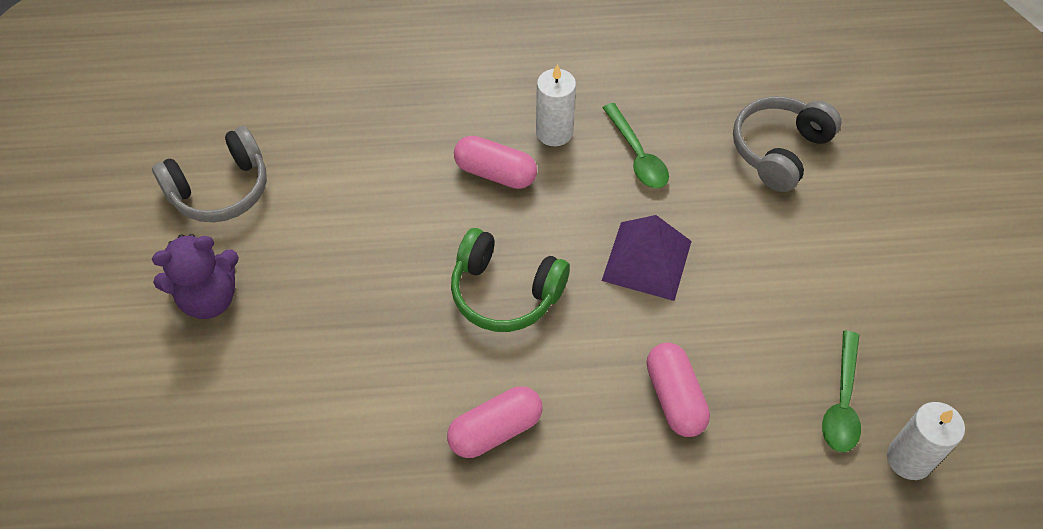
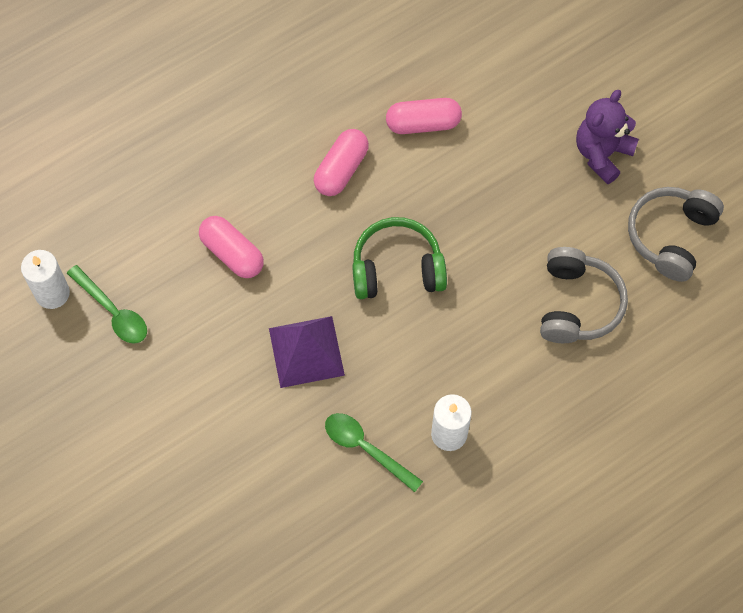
camera: 150 degrees right, 10 degrees up
(495, 173) = (471, 366): pink capsule -> pink capsule (423, 124)
(779, 150) = (246, 521): grey headphones -> grey headphones (577, 304)
(842, 402) = (113, 311): green spoon -> green spoon turned 150 degrees clockwise

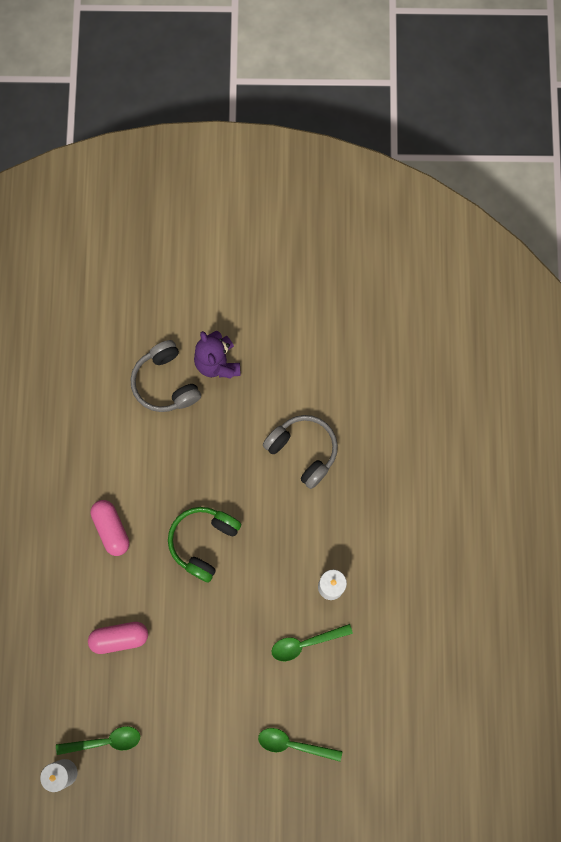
camera: 55 degrees left, 10 degrees up
(244, 510) = (293, 744): none -> green spoon
(306, 351) = (218, 636): purple pyramid -> none
(423, 124) = (117, 455): pink capsule -> none
(671, 236) = (300, 363): grey headphones -> grey headphones (166, 383)

